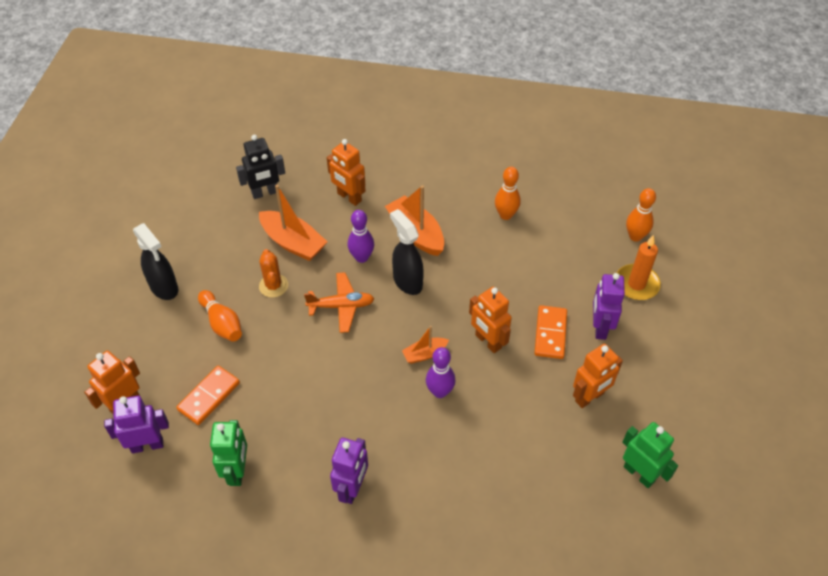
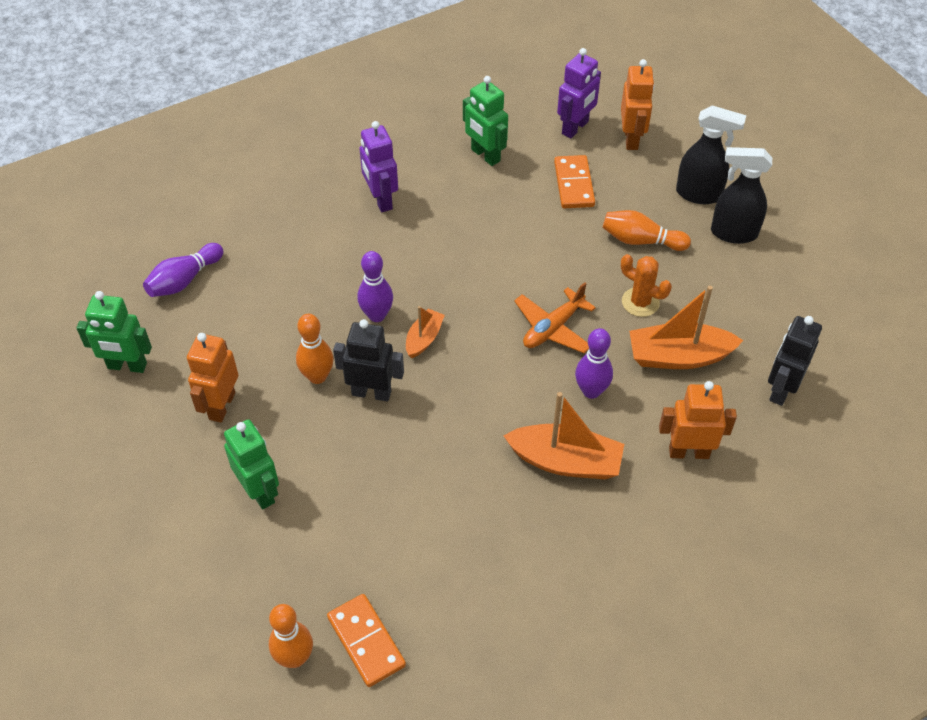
camera: 140 degrees right, 0 degrees up
(407, 281) = (515, 398): black spray bottle -> black spray bottle (699, 194)
(488, 341) = (371, 392): orange robot -> black robot
(505, 215) = (486, 566): orange bowling pin -> orange bowling pin (317, 376)
(550, 333) = (311, 446): orange domino -> orange domino (366, 641)
(555, 522) = (184, 280): none -> purple bowling pin
(600, 327) = (260, 491): purple robot -> green robot
(636, 284) = (250, 581): orange candle -> none

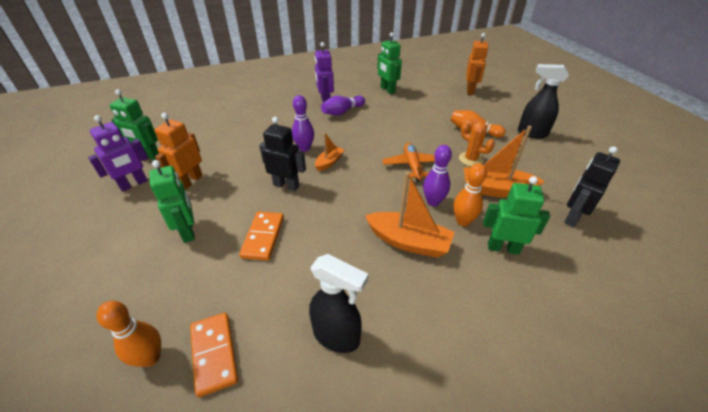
camera: 10 degrees right, 10 degrees down
(184, 280) = (203, 122): purple bowling pin -> purple bowling pin (342, 112)
(317, 376) = (256, 173): orange bowling pin -> orange bowling pin (463, 221)
(553, 328) = (412, 166): orange plane -> orange plane turned 120 degrees clockwise
(574, 184) = (435, 105): orange domino -> orange domino (263, 237)
(575, 128) = (439, 84): purple robot -> purple robot (134, 184)
(689, 452) = (503, 248): orange robot -> green robot
(699, 194) = (509, 115): black spray bottle -> black spray bottle (337, 336)

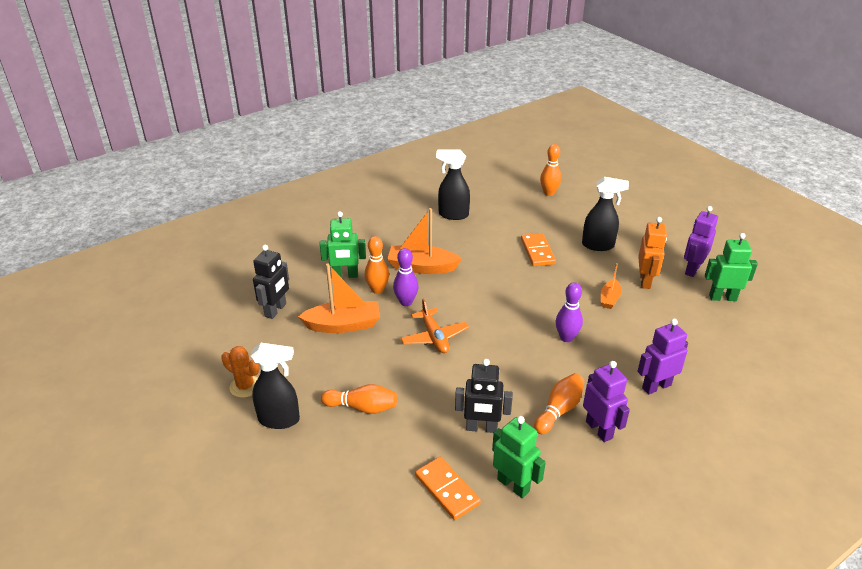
camera: 165 degrees right, 5 degrees down
(188, 231) = (598, 245): green robot -> black spray bottle
(214, 354) = (516, 199): orange domino -> orange domino (447, 490)
(271, 113) = (656, 386): none -> purple robot
(286, 185) = (552, 293): black robot -> black robot (481, 428)
(329, 162) = (527, 325): orange boat -> orange boat (609, 299)
(342, 112) = (559, 410): purple bowling pin -> orange bowling pin
(470, 90) = (362, 517): orange robot -> none
(471, 159) = (367, 358): orange cactus -> orange cactus (245, 386)

